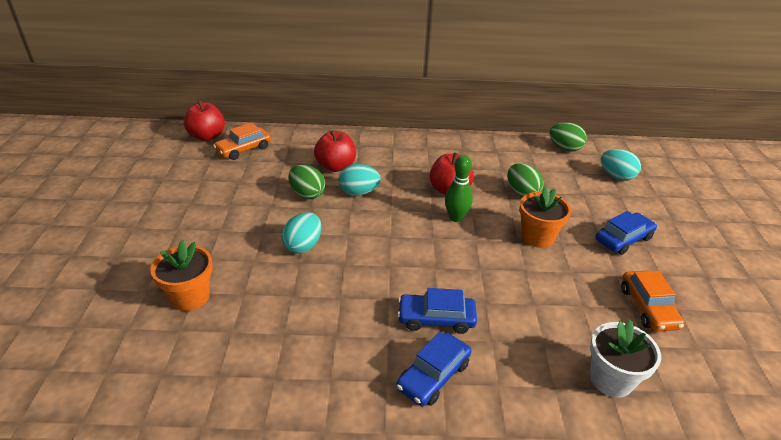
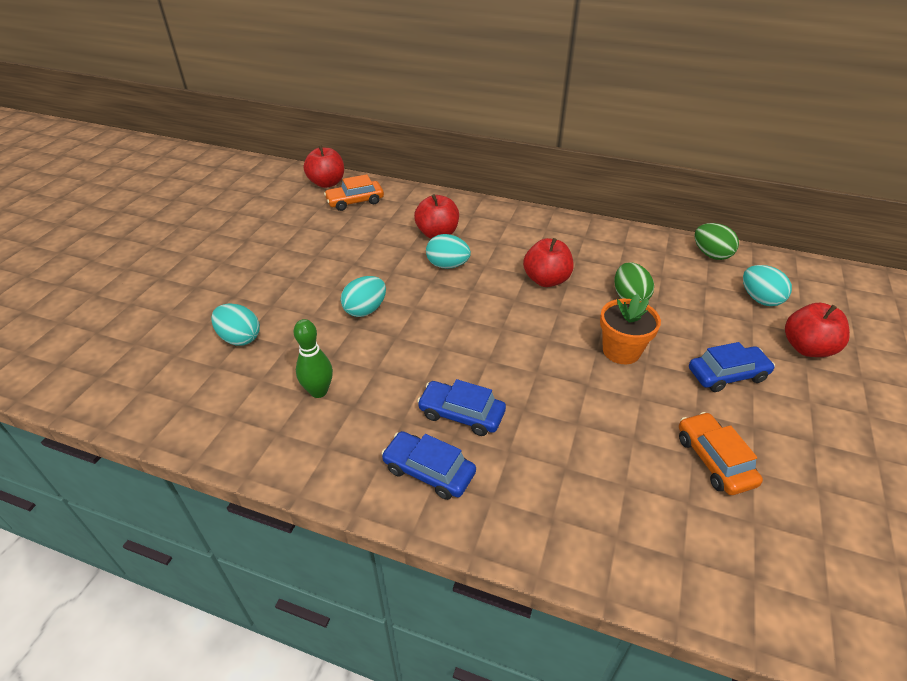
camera: 20 degrees right, 5 degrees up
(190, 297) = (240, 338): orange flower pot -> turquoise egg
(307, 194) = (394, 258): green egg -> none
(433, 375) = (429, 471): blue car -> blue car turned 60 degrees clockwise
(456, 218) = (538, 311): green bowling pin -> green bowling pin (319, 391)
(611, 379) = (623, 528): white flower pot -> none
(648, 307) = (714, 460): orange car -> orange car turned 150 degrees clockwise
(666, 207) = (807, 348): none -> red apple

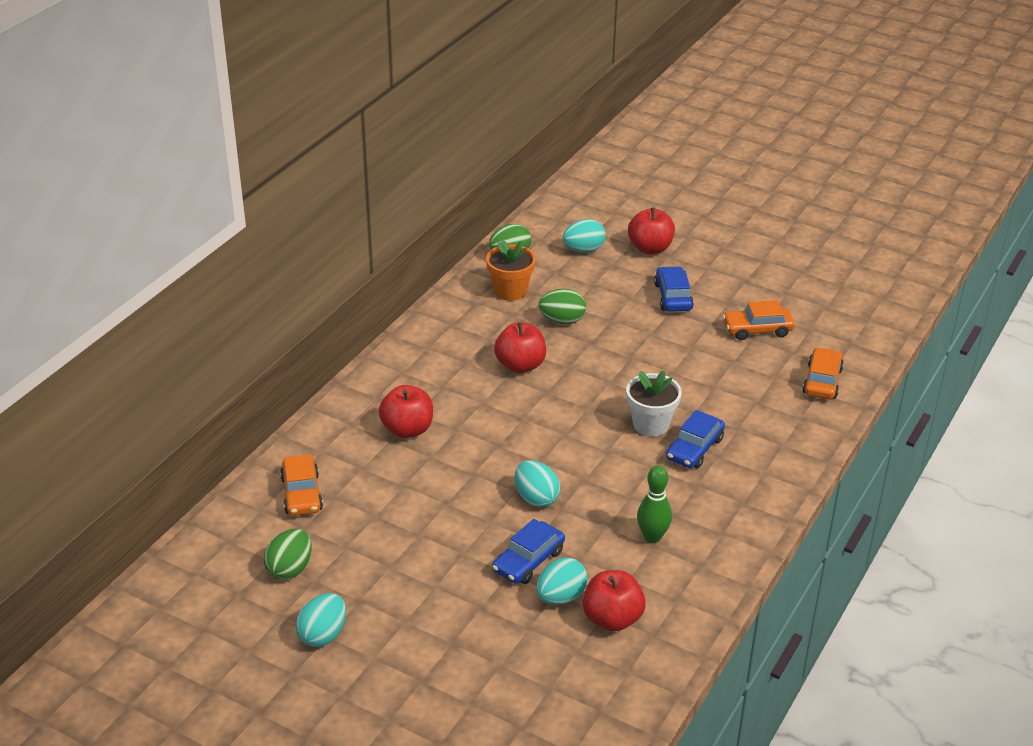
camera: 80 degrees left, 5 degrees down
(279, 208) = (290, 569): none -> green egg
(327, 183) = (238, 519): red apple -> red apple (612, 619)
(429, 471) = (753, 475): blue car -> blue car (528, 561)
(447, 265) = (473, 429): turquoise egg -> turquoise egg (323, 635)
(491, 375) = (651, 424): none -> white flower pot
(621, 351) = (634, 343): orange flower pot -> orange flower pot (510, 291)
(641, 541) = (822, 381): none -> orange car

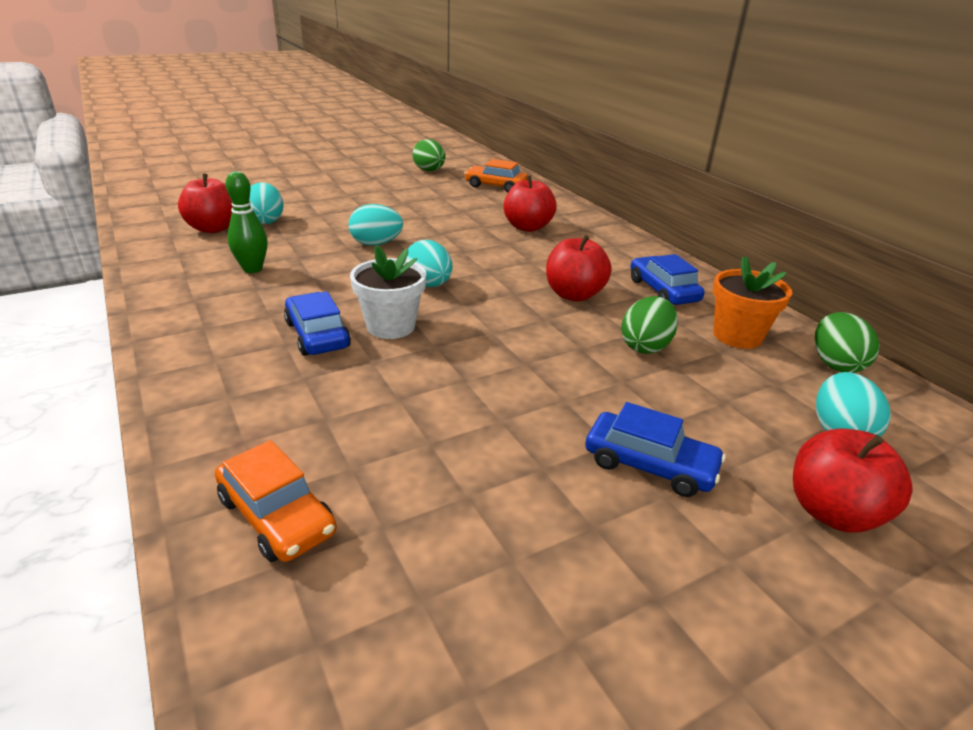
camera: 120 degrees right, 5 degrees down
(323, 635) = (363, 166): turquoise egg -> turquoise egg (428, 285)
(528, 561) = (318, 222): blue car -> blue car (663, 291)
(757, 329) = (483, 517): orange car -> none

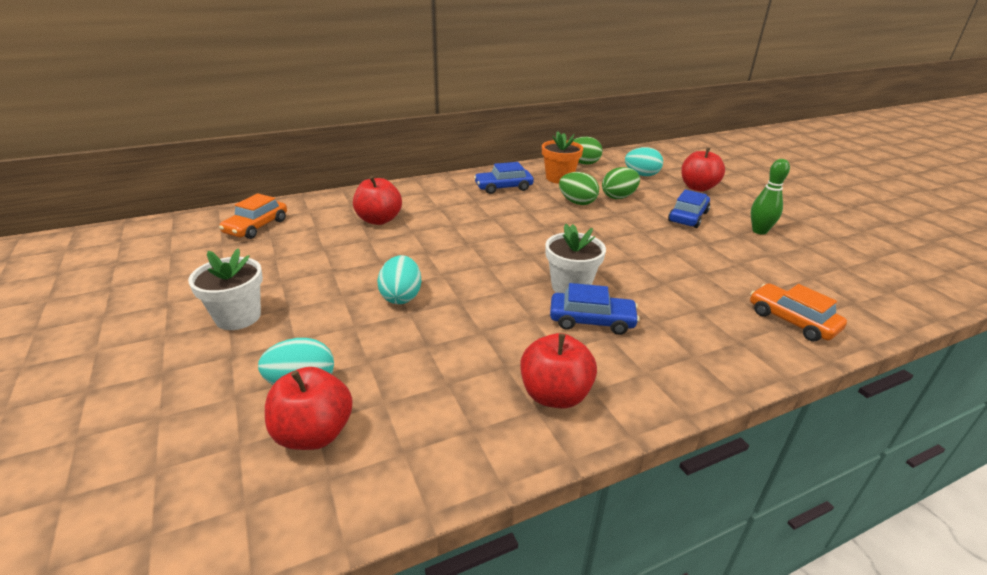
camera: 85 degrees left, 0 degrees up
(252, 269) = (458, 375): green bowling pin -> green bowling pin (759, 231)
(277, 516) = (792, 320): orange car -> orange car turned 90 degrees counterclockwise
(317, 335) = (591, 320): blue car -> blue car turned 150 degrees counterclockwise
(353, 196) = (238, 317): none -> white flower pot
(428, 285) = (496, 269): turquoise egg -> none
(429, 171) = (169, 263): green egg -> green egg (618, 197)
(574, 295) = (511, 215): red apple -> red apple (555, 395)

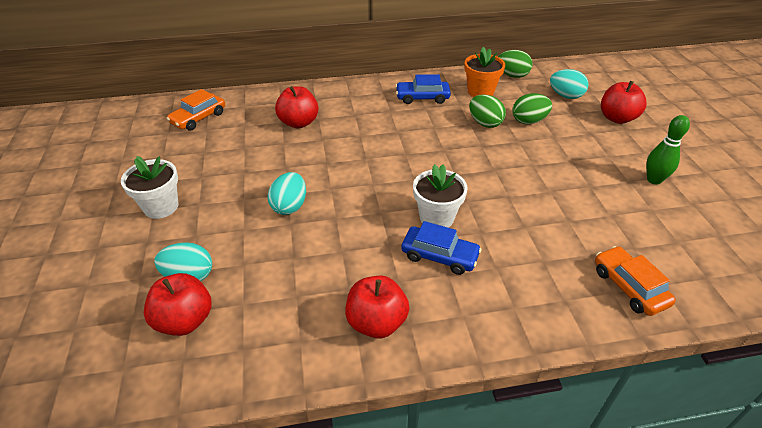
camera: 15 degrees right, 10 degrees up
(688, 217) = (587, 153): blue car -> none

